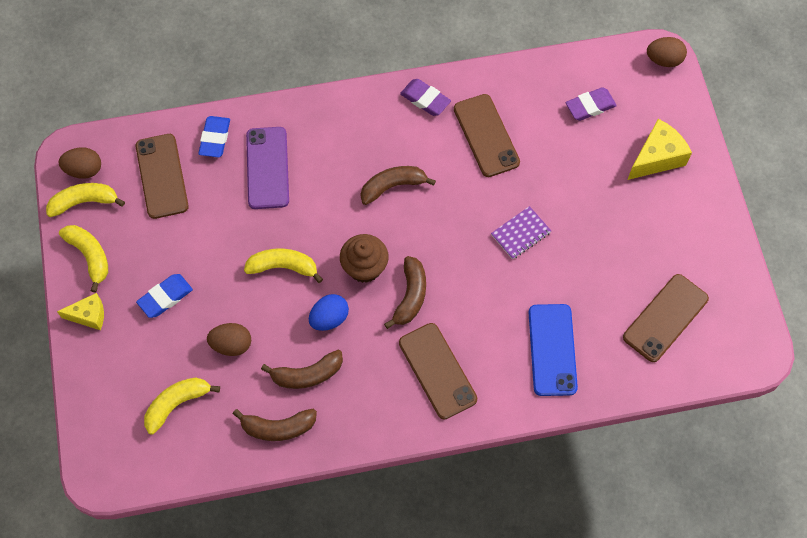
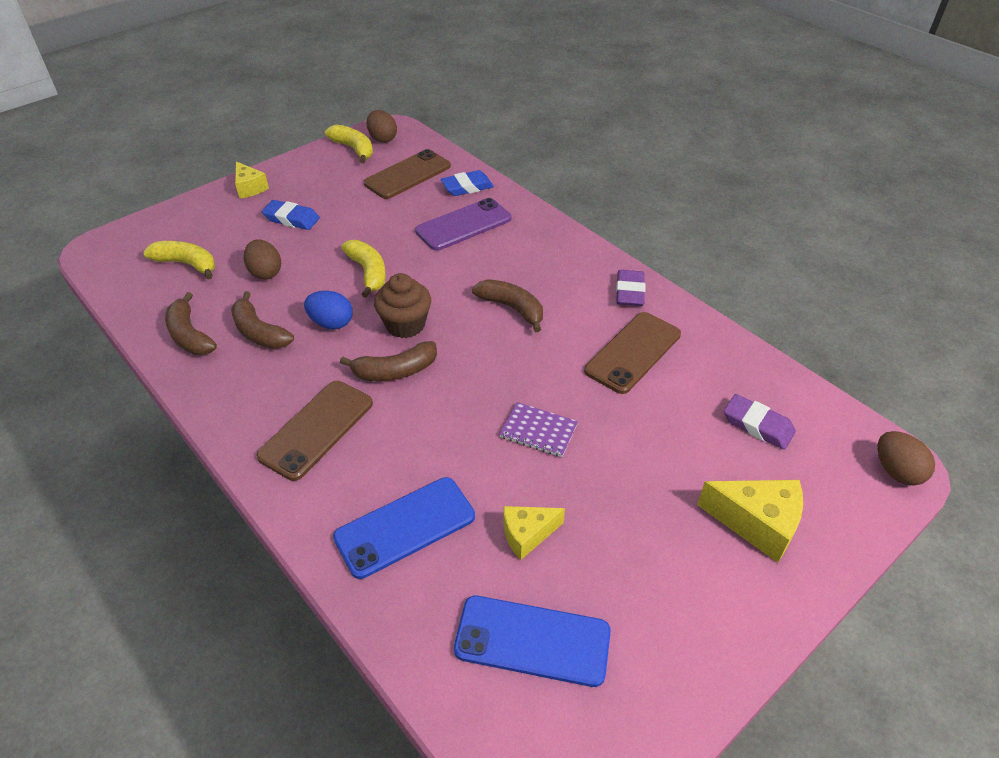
camera: 60 degrees right, 20 degrees down
(90, 256) = (306, 169): yellow banana -> none
(596, 284) = (527, 535): none -> yellow cheese
(665, 318) = (532, 640): brown phone -> blue phone

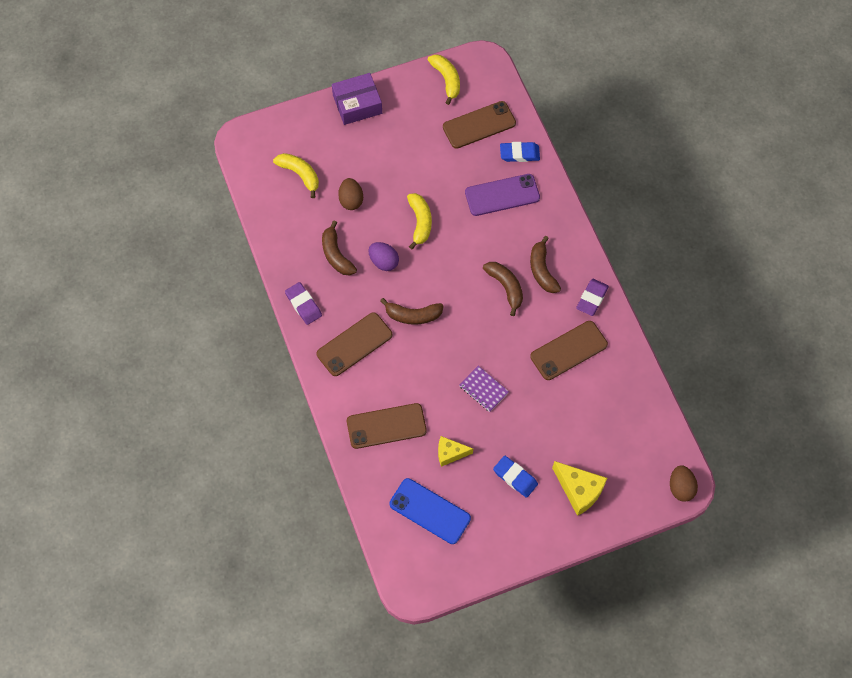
camera: 20 degrees right, 20 degrees up
(189, 335) = (292, 243): brown banana -> brown banana (542, 270)
(250, 188) = (357, 104): yellow cheese -> purple box
(291, 219) = (380, 149): blue eraser -> blue eraser (515, 477)
(331, 323) = (384, 262): blue egg -> purple egg
(382, 139) = (473, 73): brown egg -> none
(405, 325) = (431, 279): brown cupcake -> none
(405, 527) = (386, 426): blue phone -> brown phone
(757, 425) = (617, 430): purple eraser -> purple eraser (303, 305)

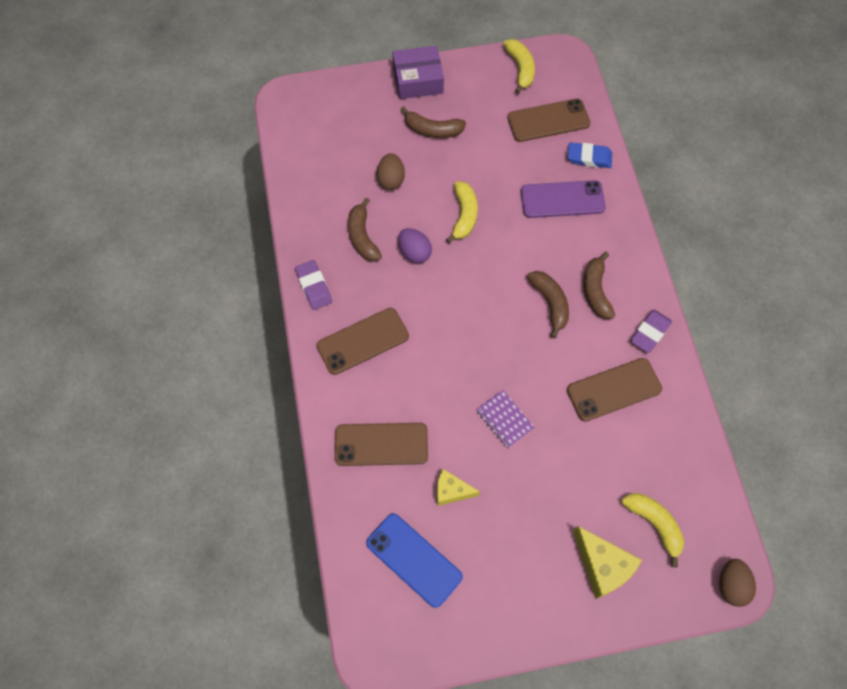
camera: 10 degrees right, 0 degrees up
(300, 174) = (340, 144): yellow banana -> yellow banana (654, 524)
(413, 315) = (436, 319): brown banana -> brown banana (432, 130)
(515, 477) = (525, 535): blue eraser -> none

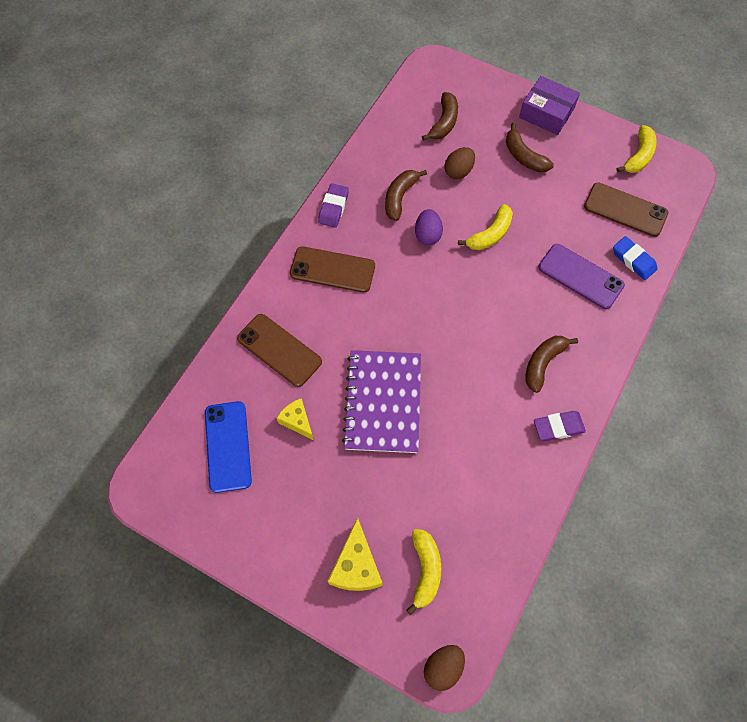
camera: 40 degrees right, 0 degrees up
(504, 419) = (383, 402): purple notebook -> purple notebook, size x2.14
(550, 303) = (497, 346): brown banana -> brown banana (444, 122)
(614, 389) = (487, 446): brown phone -> none

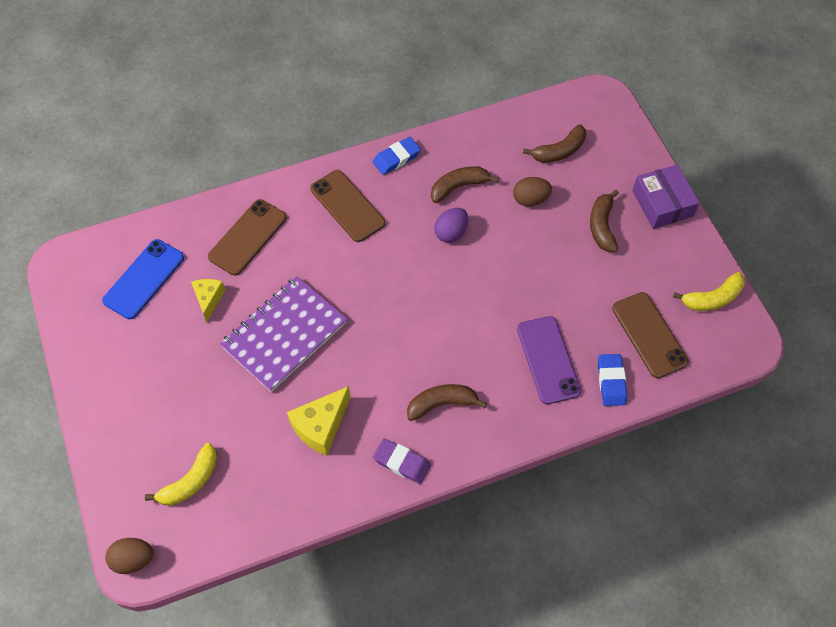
camera: 40 degrees right, 5 degrees down
(279, 350) = (247, 237): brown phone -> brown phone turned 45 degrees clockwise
(333, 208) = (396, 158): purple eraser -> blue eraser
(356, 566) = (146, 436): yellow cheese -> yellow cheese (321, 426)
(490, 234) = (504, 269): yellow banana -> none

